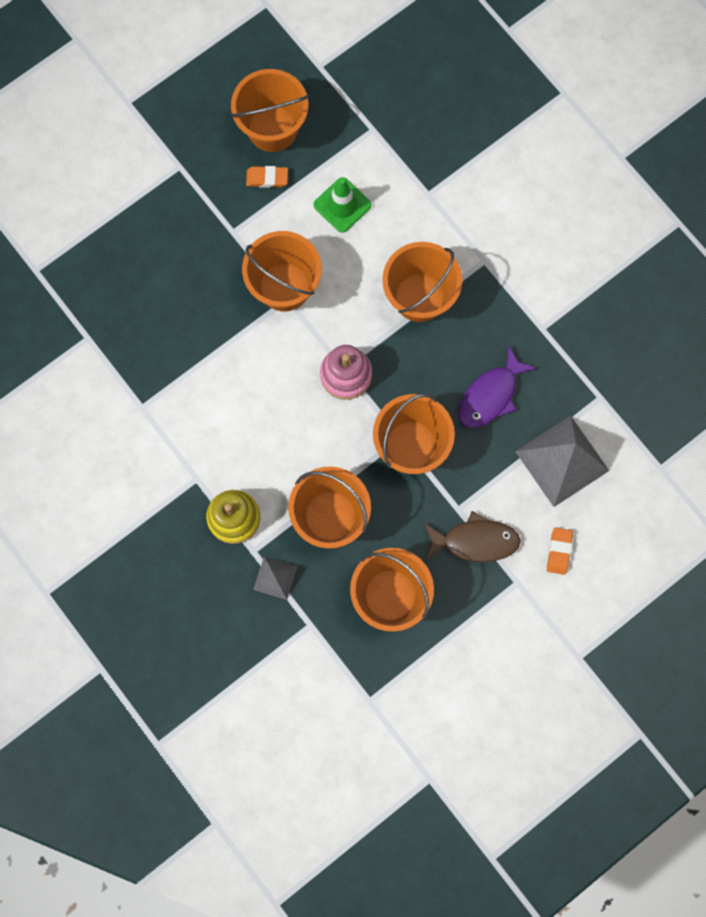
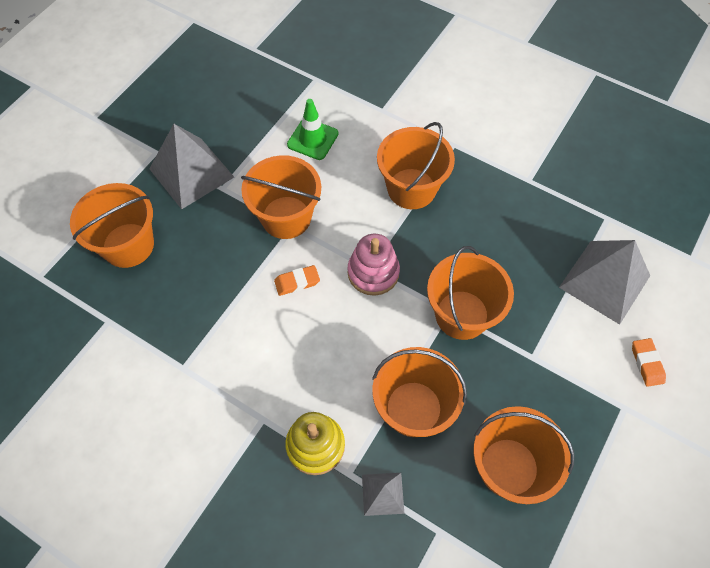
camera: 20 degrees left, 15 degrees down
(208, 203) = (191, 173): none -> grey pyramid
(267, 178) = (238, 138): orange eraser -> orange eraser (297, 282)
(272, 128) = (229, 101): orange bucket -> orange bucket (128, 245)
(475, 541) = (564, 382): brown fish -> none
(491, 395) = (512, 247): purple fish -> none

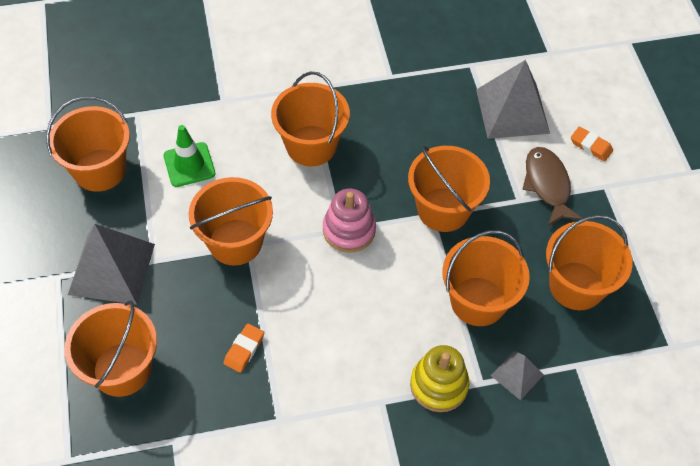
camera: 45 degrees left, 5 degrees down
(253, 100) = (100, 170): none -> orange bucket
(297, 282) = (298, 283): orange eraser -> orange eraser (244, 349)
(571, 365) = (547, 185): none -> brown fish

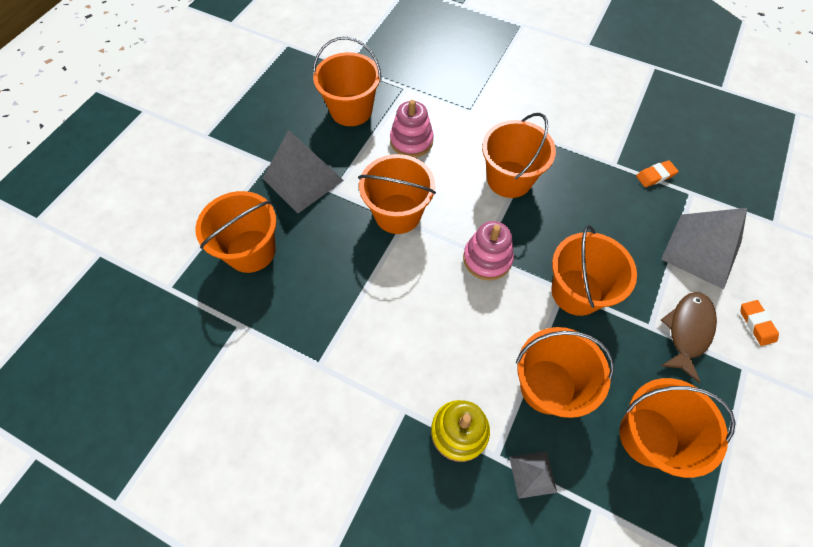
camera: 40 degrees right, 5 degrees up
(189, 165) = (411, 141): green traffic cone -> pink stacking toy
(244, 349) = (339, 295): orange eraser -> orange eraser (655, 176)

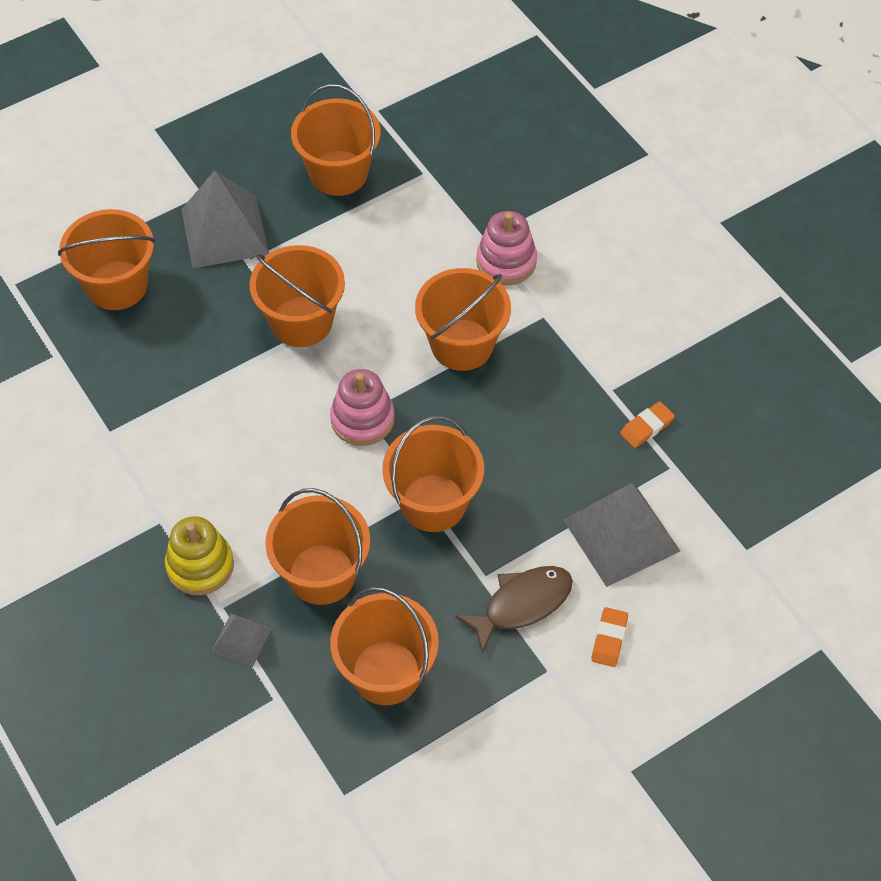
camera: 30 degrees right, 5 degrees down
(411, 141) = (381, 244): pink stacking toy -> pink stacking toy (506, 261)
(655, 176) = (646, 427): orange eraser -> orange eraser turned 45 degrees counterclockwise

